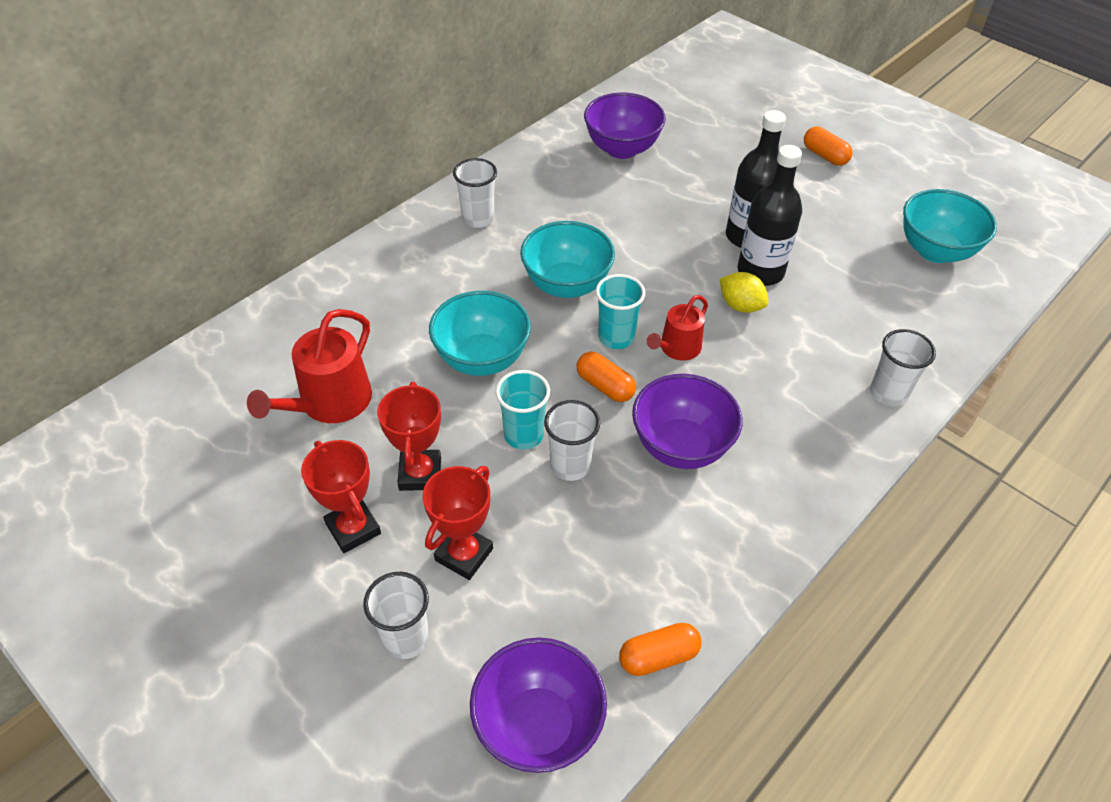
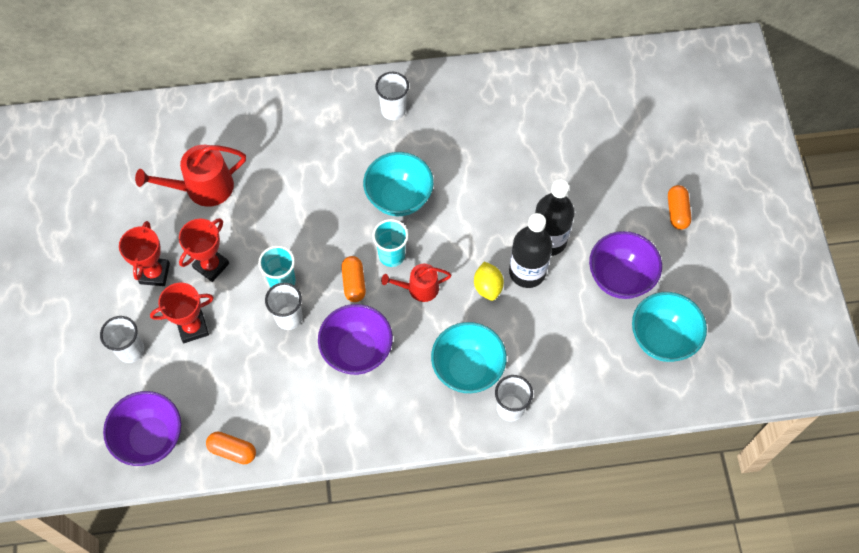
camera: 40 degrees right, 15 degrees up
(482, 359) = (304, 216): turquoise bowl -> turquoise bowl (467, 369)
(622, 149) = (540, 112): purple bowl -> purple bowl (620, 278)

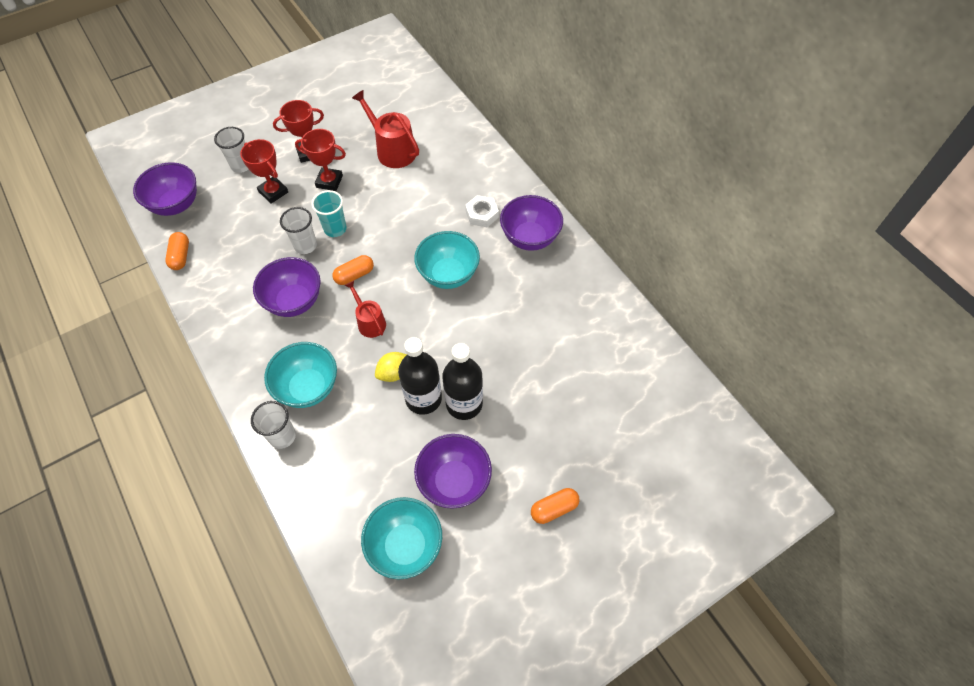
camera: 65 degrees right, 5 degrees down
(340, 139) = (482, 214): none -> white nut
(391, 255) = (391, 291): turquoise cup -> none
(393, 110) = (529, 238): white cup -> purple bowl

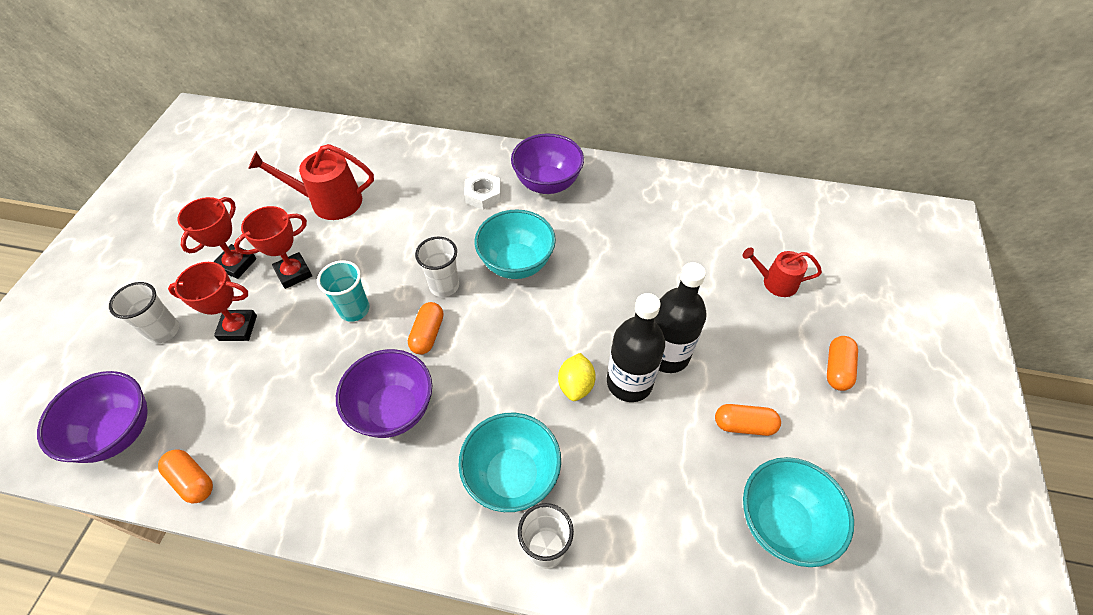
camera: 45 degrees left, 5 degrees down
(305, 245) = (340, 349): white cup -> white cup (444, 286)
(370, 322) = (496, 362): red watering can -> red watering can (775, 282)
(454, 481) = (744, 425): purple bowl -> orange capsule

